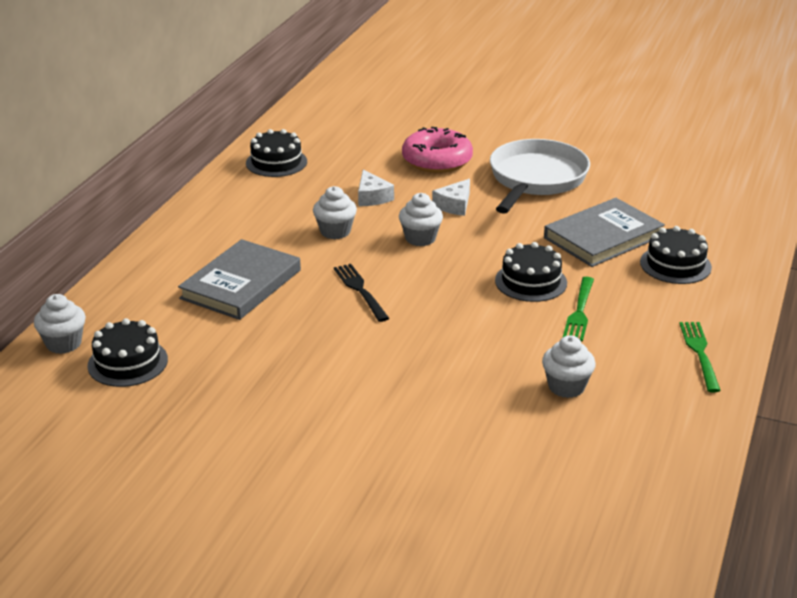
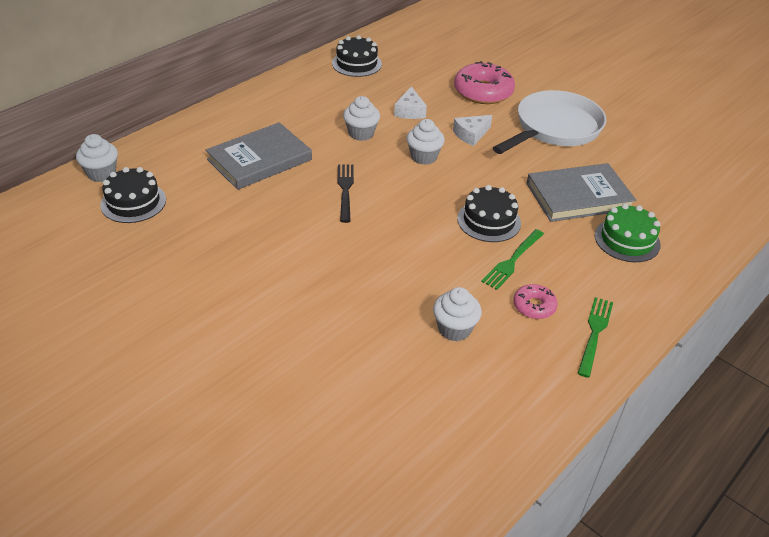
camera: 20 degrees right, 10 degrees up
(628, 346) = (534, 306): none -> pink donut
(675, 265) = (627, 240): black cake -> green cake

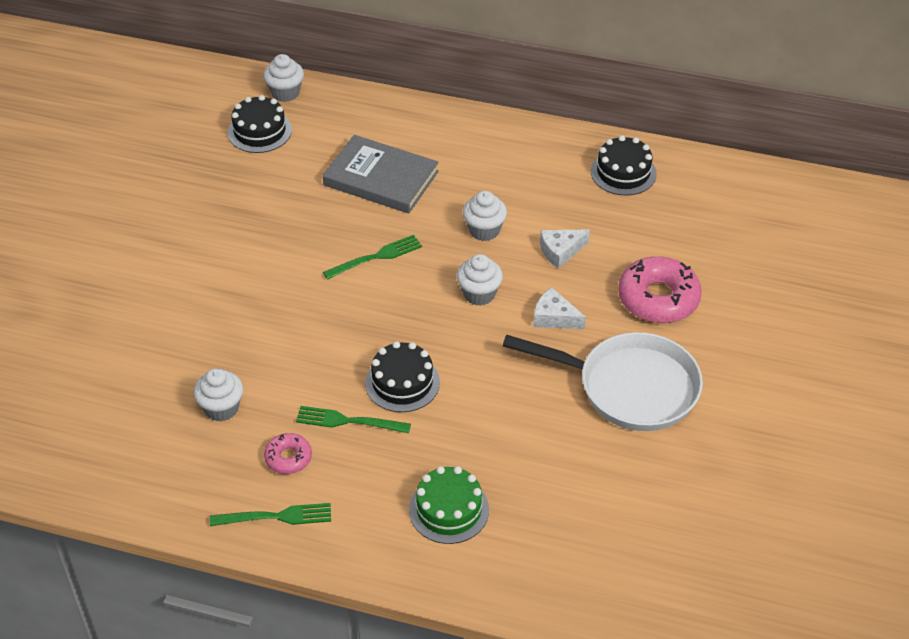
camera: 65 degrees right, 5 degrees up
(345, 190) = (376, 257): black fork -> green fork
(578, 196) = (503, 446): grey book -> none

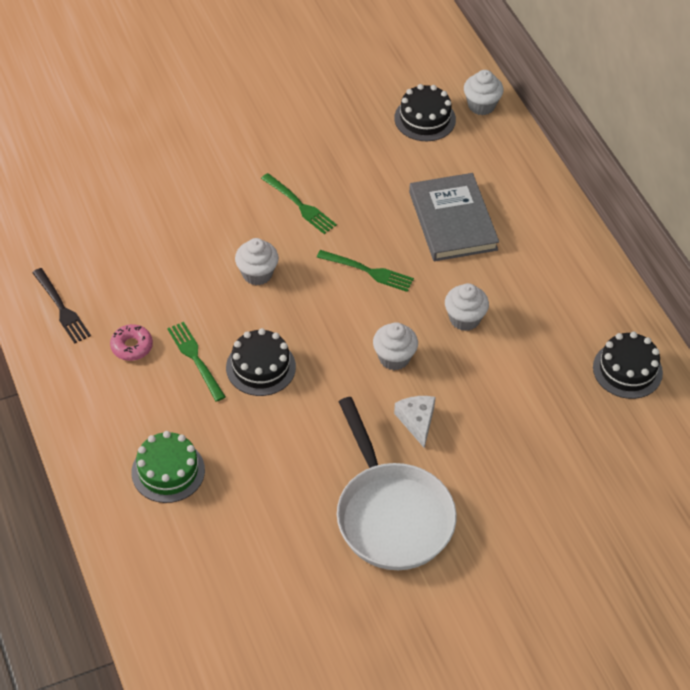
camera: 50 degrees right, 5 degrees up
(190, 485) = (61, 308): none -> black fork
(221, 408) = (141, 279): white cupcake -> white cupcake (257, 274)
(276, 517) = (75, 374): green fork -> green fork (300, 205)
(560, 251) = (492, 382): white cheese -> none
(658, 298) = (507, 478): pink donut -> none

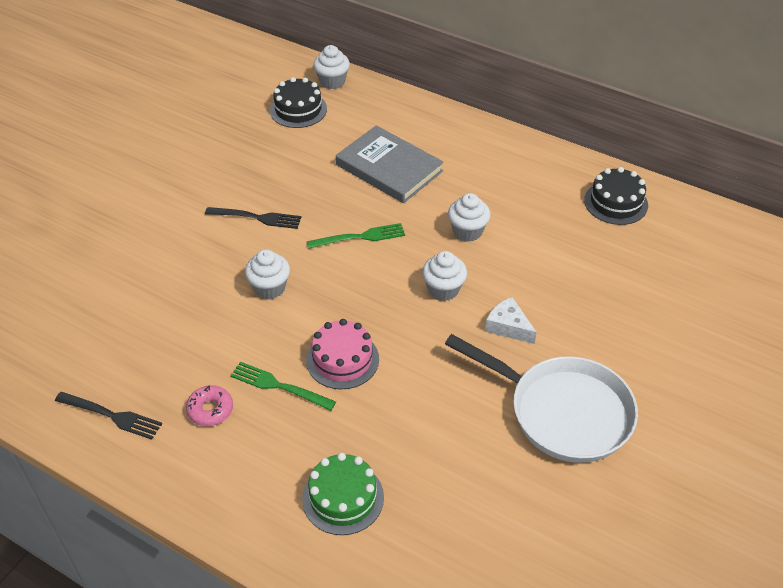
camera: 35 degrees left, 5 degrees down
(261, 367) = (342, 359): black cake -> pink cake
(300, 205) = (257, 218): green fork -> black fork

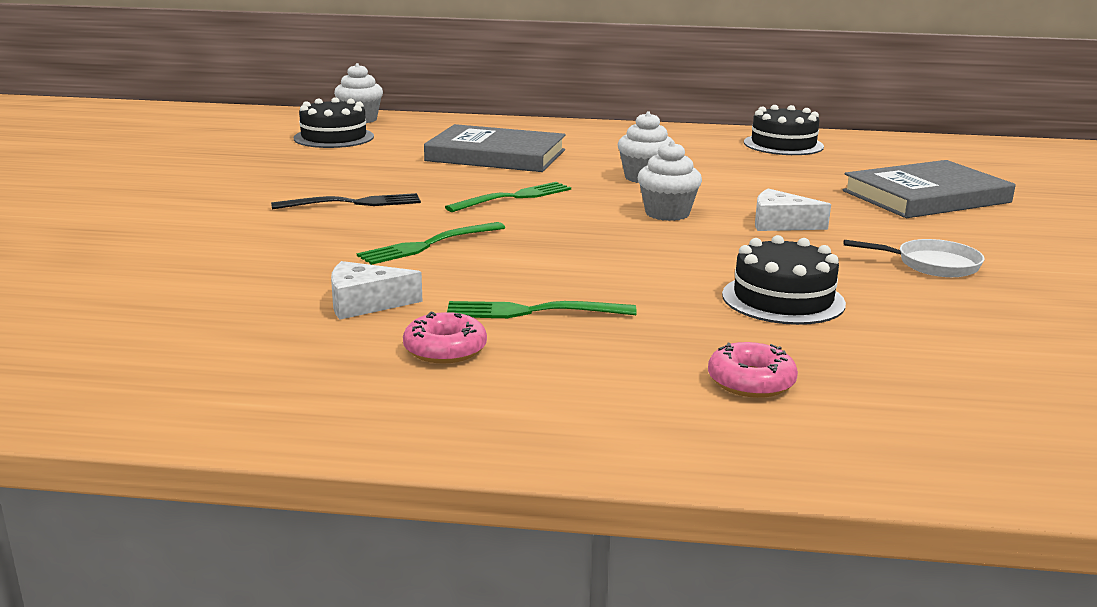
camera: 25 degrees left, 25 degrees down
(111, 415) = (270, 386): black fork -> none
(197, 347) = (365, 303): none -> white cheese
(269, 288) = (429, 245): white cupcake -> green fork
(342, 359) = (600, 277): pink cake -> none
(343, 498) = (751, 382): green cake -> pink donut
(430, 421) = (783, 299): none -> black cake
(562, 412) = (932, 265): white pan -> white pan, size x0.45
(650, 318) = (926, 197): none -> grey book

